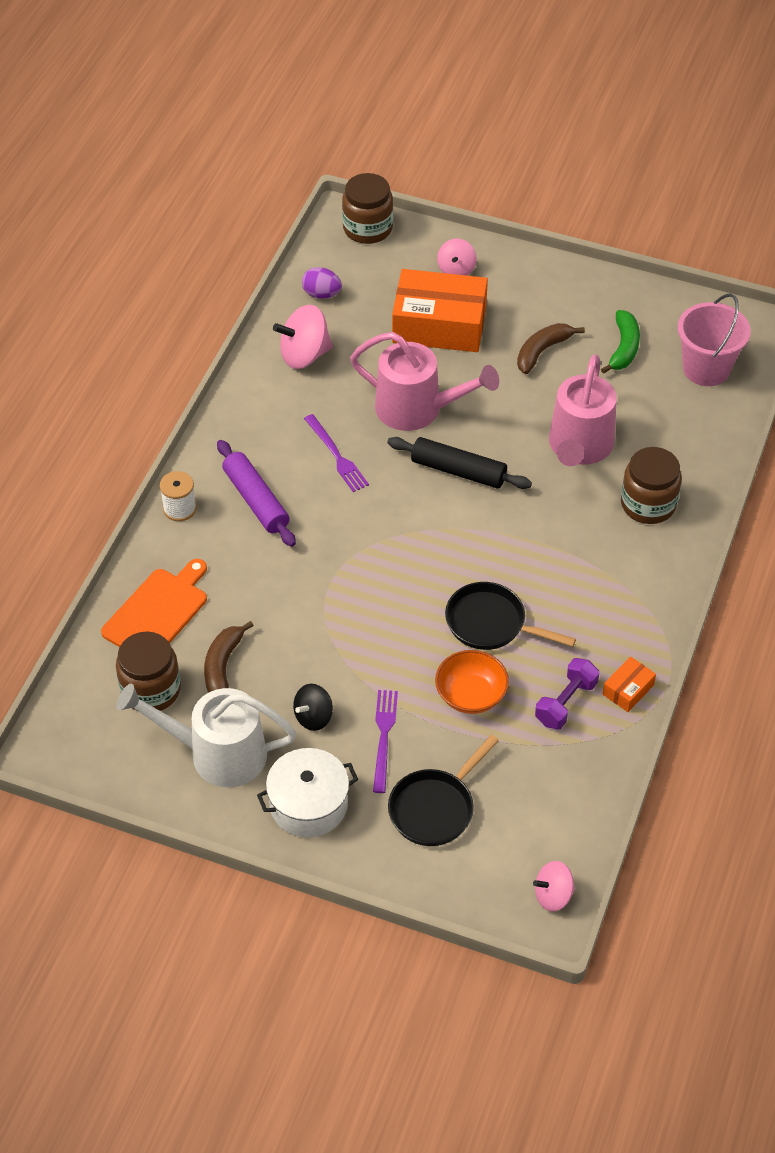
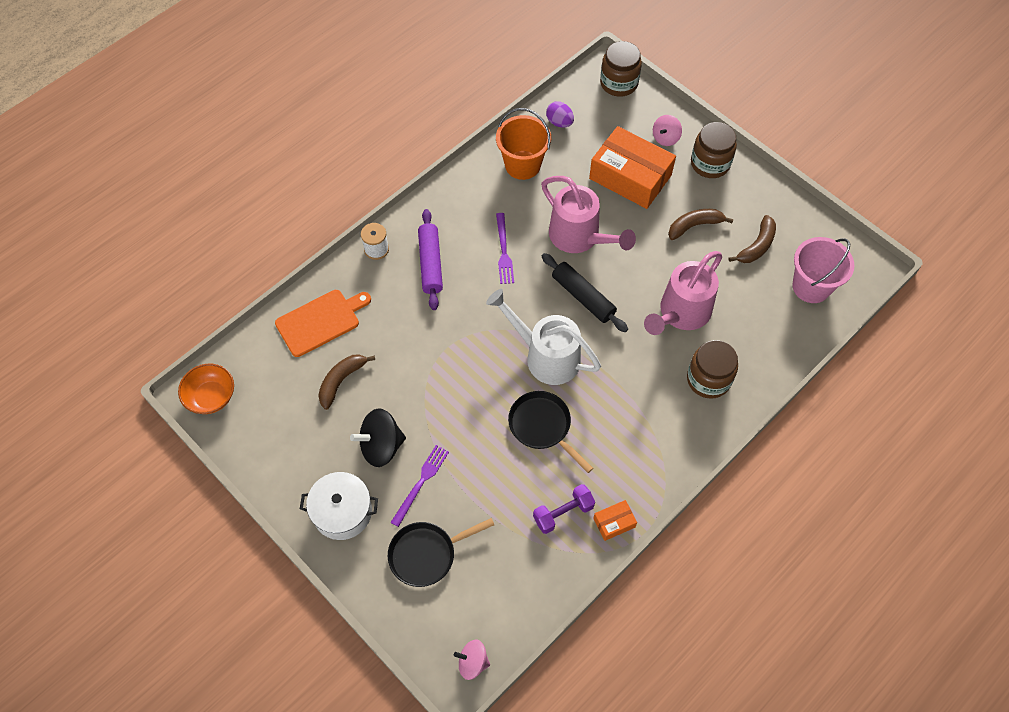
camera: 25 degrees right, 10 degrees up
(151, 690) = (285, 378): brown jar -> brown jar (710, 163)
(216, 754) = (302, 445): white watering can -> white watering can (545, 356)
(304, 355) = (522, 165): pink spinning top -> orange bucket
(313, 717) = (381, 446): black spinning top -> black spinning top, size x1.61
(471, 695) = (498, 477): orange bowl -> orange bowl (211, 396)
(623, 348) = (756, 246): green banana -> brown banana

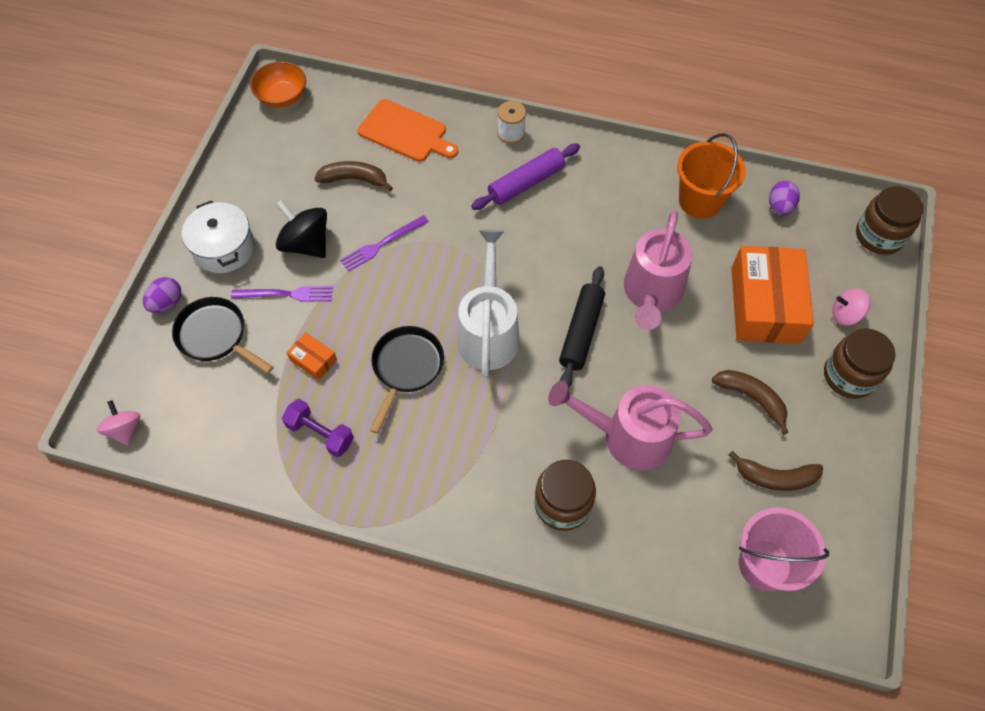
camera: 60 degrees right, 0 degrees up
(368, 581) = (166, 303): none -> purple egg
(504, 251) = (584, 235): purple fork -> purple fork (382, 244)
(614, 522) = (335, 487): orange box -> orange box (313, 360)

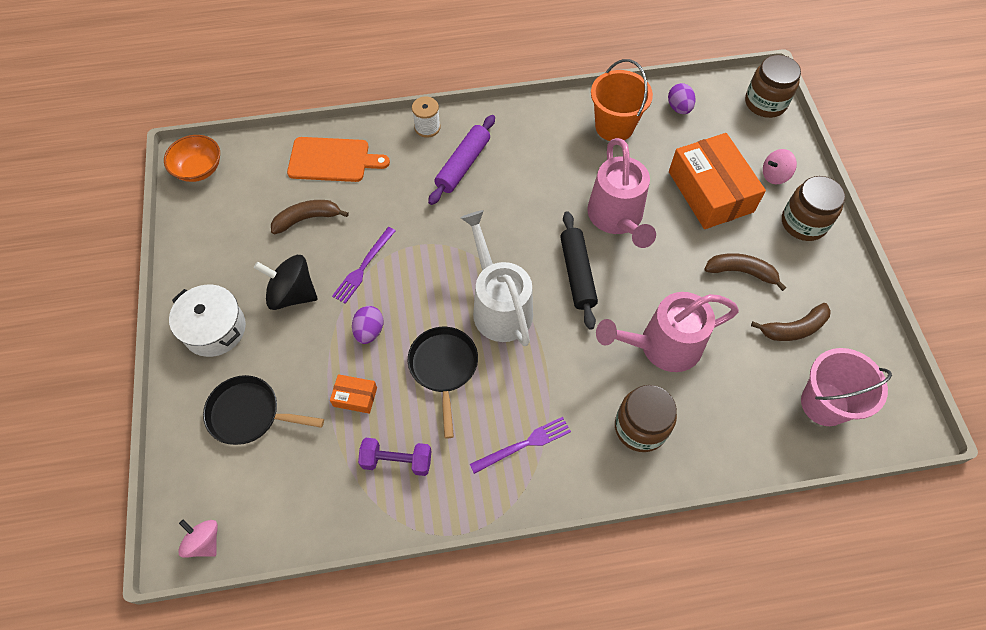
camera: 25 degrees left, 0 degrees up
(166, 303) = (184, 403): purple egg -> purple egg (369, 331)
(286, 294) = (298, 347): purple fork -> purple fork (524, 444)

